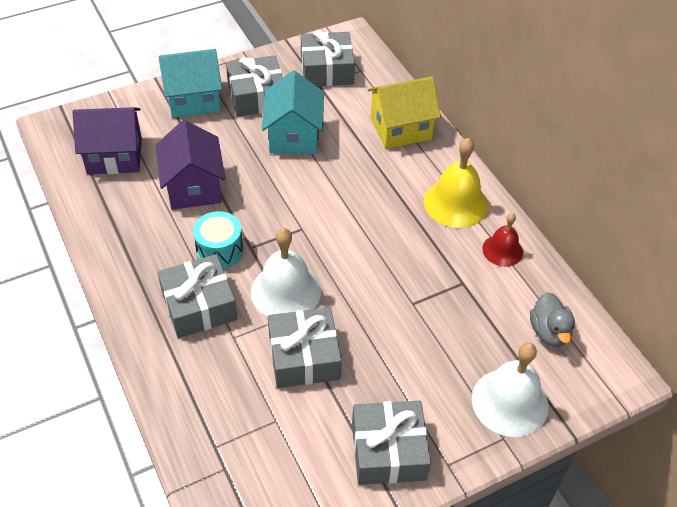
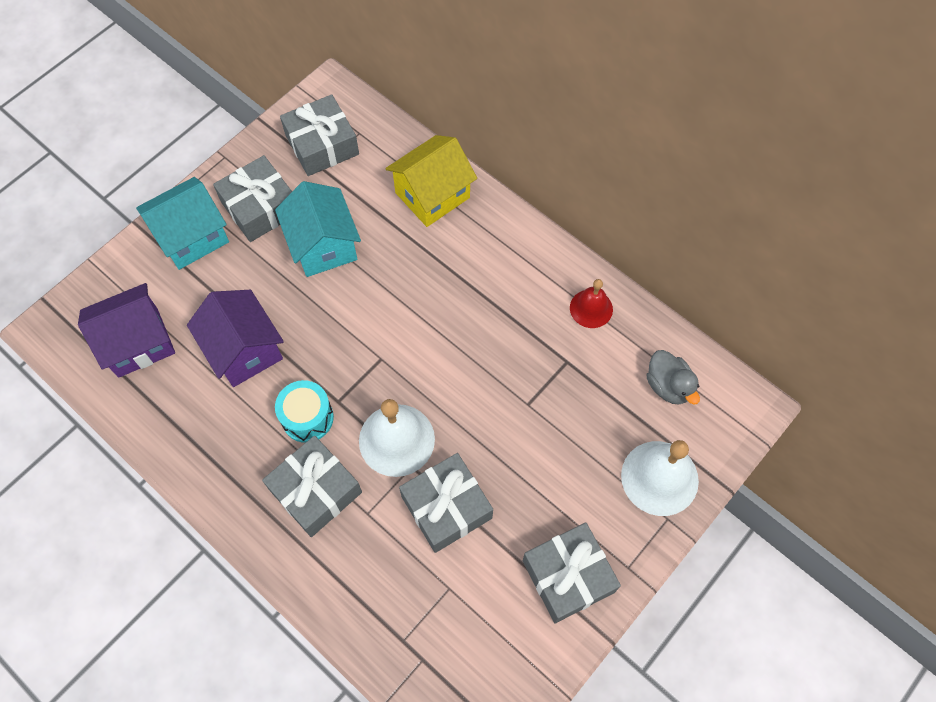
camera: 20 degrees left, 15 degrees up
(456, 203) = (524, 268): yellow bell -> none

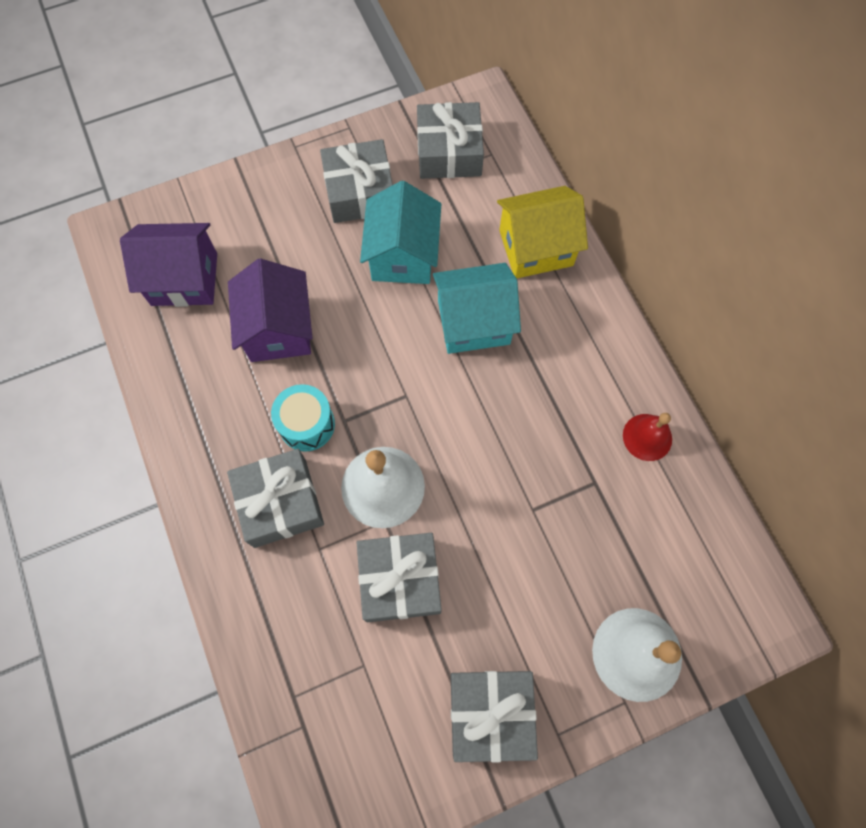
camera: 25 degrees right, 5 degrees up
(192, 237) = (281, 195): turquoise house -> turquoise house (473, 322)
(668, 386) = (693, 558): grey duck -> none

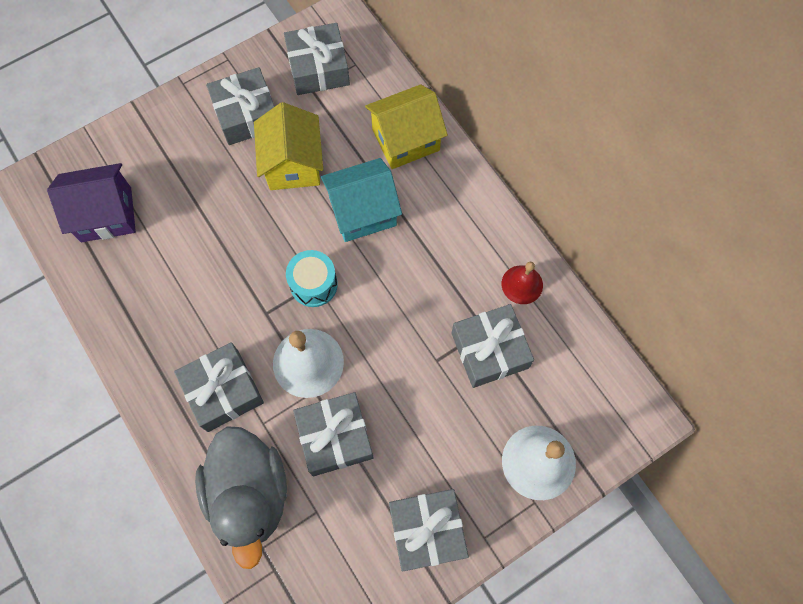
camera: 10 degrees left, 0 degrees up
(278, 329) = (196, 245): purple house -> none
(290, 630) = (250, 494): none -> grey duck
(307, 424) = (234, 321): turquoise drum -> turquoise drum (314, 284)
(403, 255) = (293, 164): turquoise house -> yellow house
(597, 509) = (489, 350): none -> grey gift

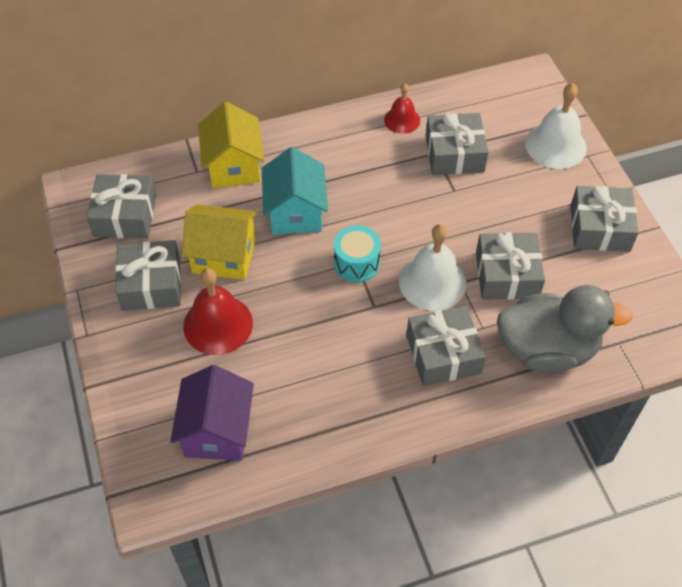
camera: 75 degrees left, 15 degrees down
(215, 182) = (218, 324): none -> red bell

